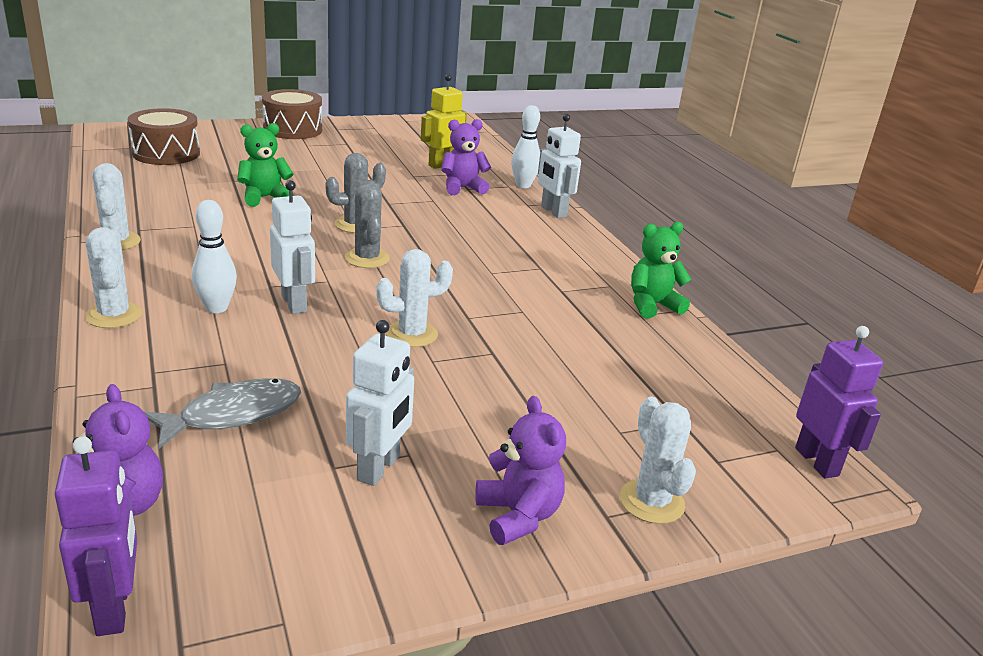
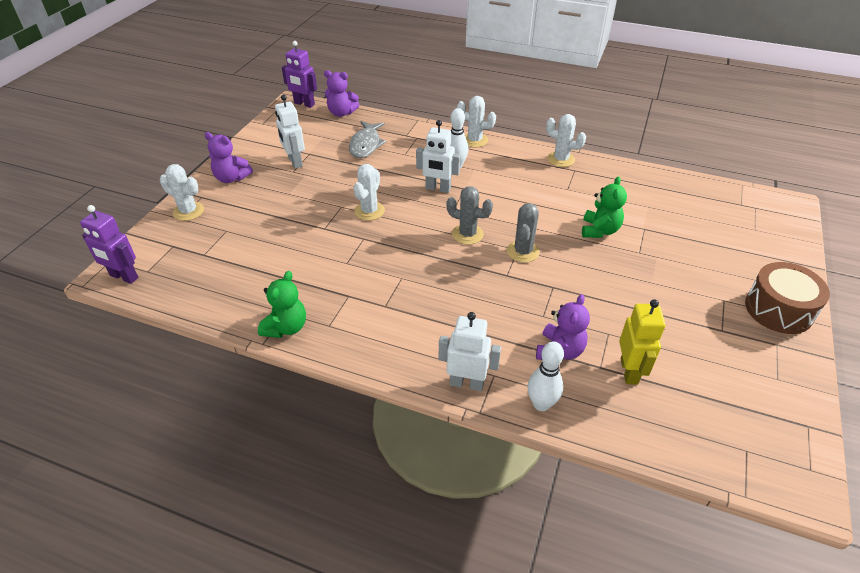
camera: 135 degrees right, 15 degrees up
(166, 153) = (720, 216): brown drum -> none

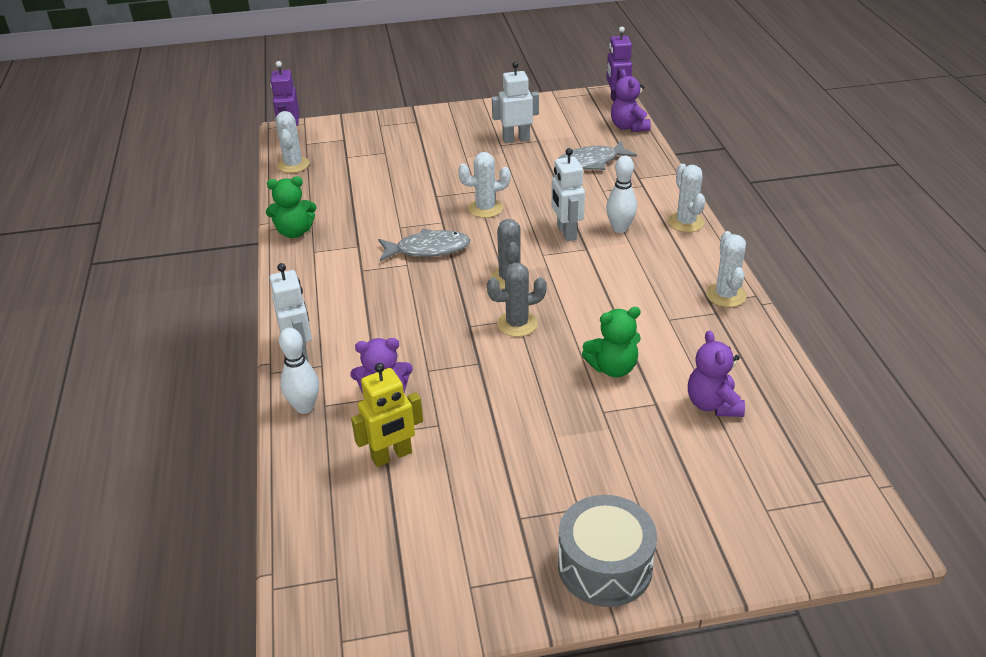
camera: 60 degrees right, 5 degrees down
(188, 211) = (391, 125): white cactus -> white cactus (293, 165)
(231, 178) = (456, 122): purple teddy bear -> purple teddy bear (713, 404)
(295, 162) = (516, 139): white robot -> white robot turned 45 degrees clockwise
(393, 259) = (428, 249): none -> grey fish
(778, 309) = (604, 566): brown drum -> grey drum

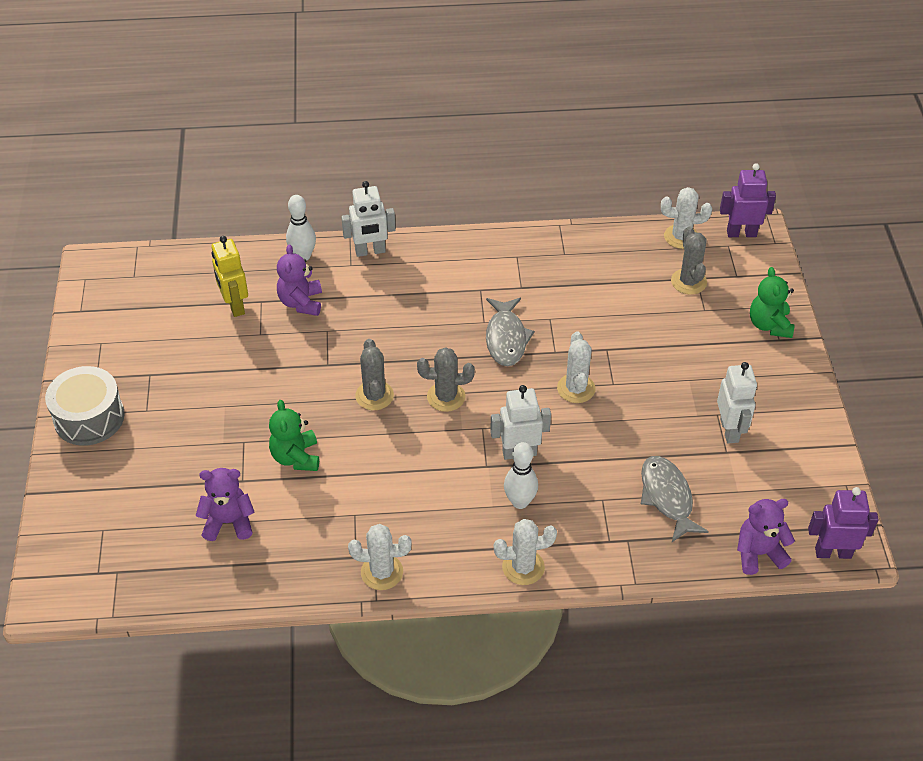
camera: 95 degrees right, 10 degrees up
(294, 232) = (551, 242): green teddy bear -> green teddy bear (769, 325)
(351, 160) = (688, 282): none -> grey cactus

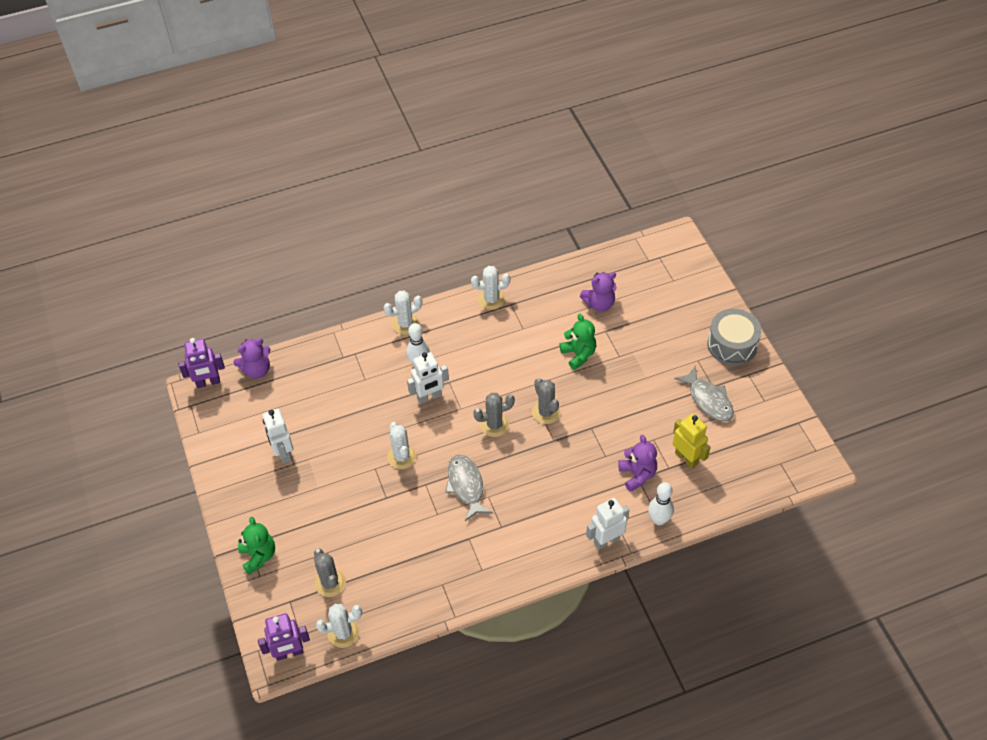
camera: 165 degrees right, 5 degrees up
(667, 497) = (321, 391): grey fish -> grey fish (708, 400)

